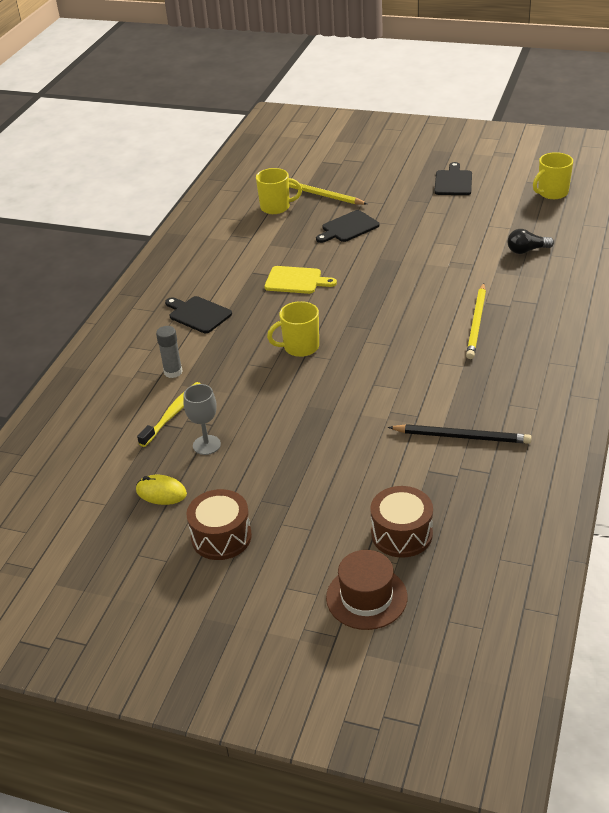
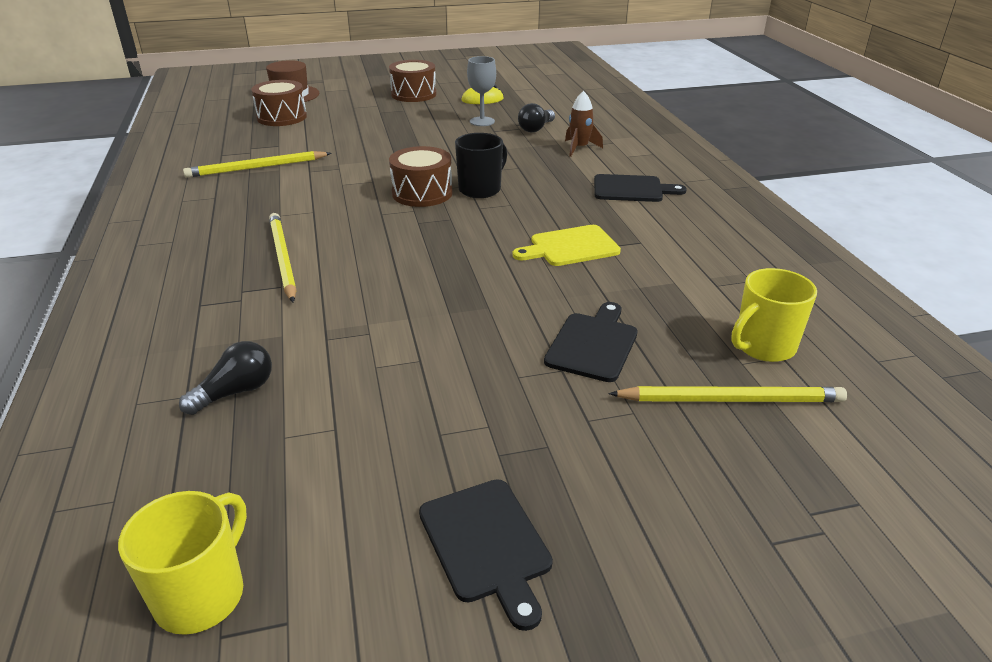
camera: 145 degrees right, 5 degrees down
(173, 372) = (579, 148): grey glue stick -> brown rocket
(173, 414) = (536, 128): yellow toothbrush -> black light bulb
(300, 347) = (481, 189): yellow mug -> black mug
(345, 357) = (422, 193): none -> brown drum
(462, 436) = (256, 168): black pencil -> yellow pencil

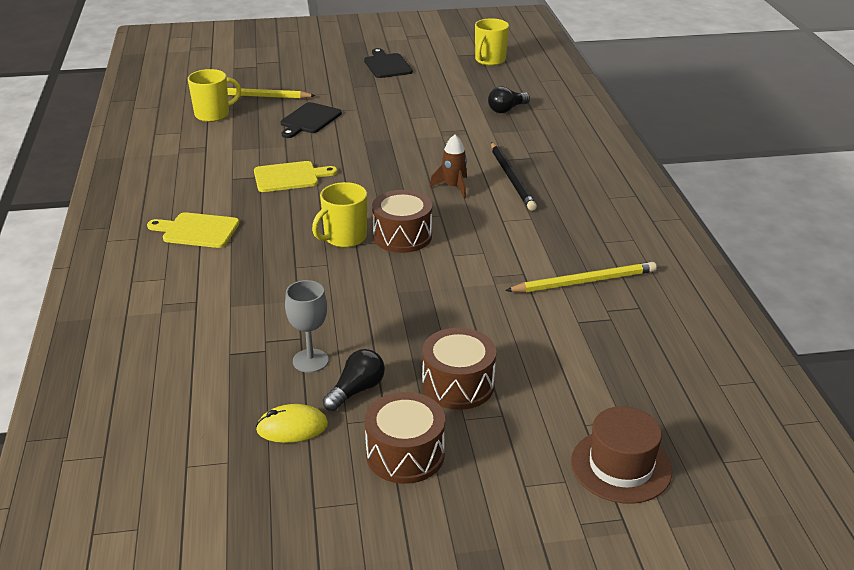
camera: 175 degrees left, 0 degrees up
(282, 117) = (603, 390): brown drum -> brown drum (458, 385)
(282, 258) = (512, 178): yellow pencil -> black pencil
(481, 189) = (344, 238): black mug -> yellow mug
(536, 128) = (243, 339): black light bulb -> black light bulb (356, 390)
(579, 148) = (210, 295): brown rocket -> brown rocket (453, 187)
(632, 189) = (197, 230): black cutting board -> yellow cutting board

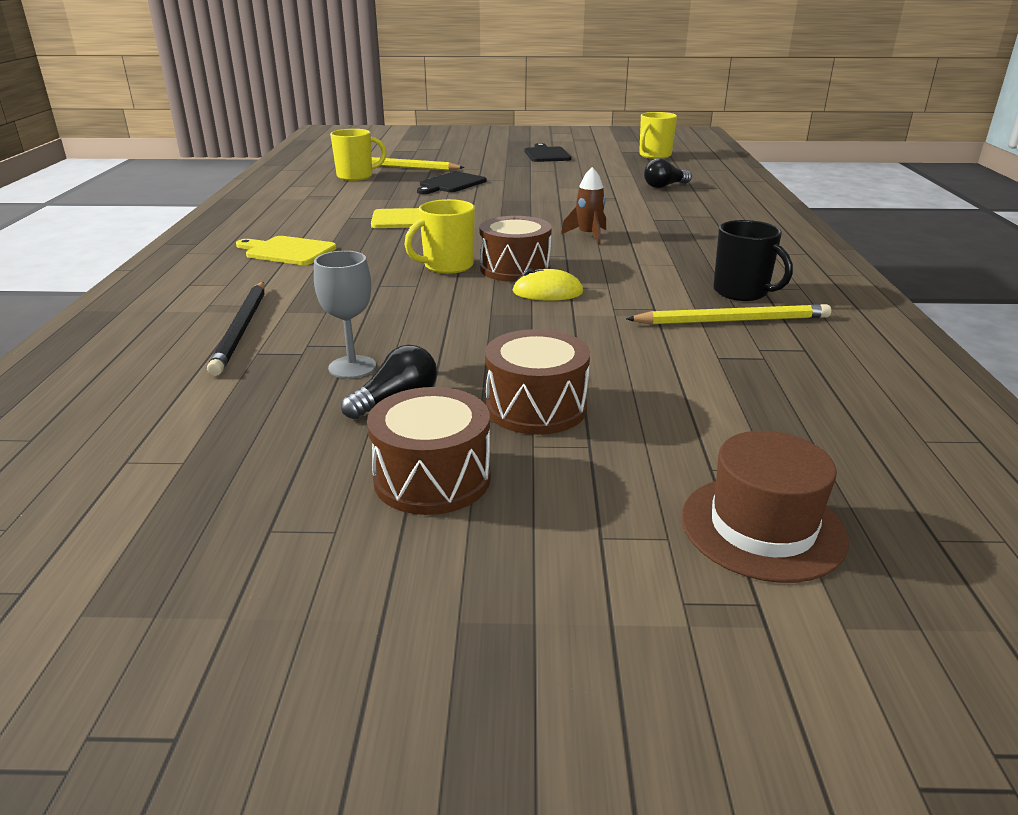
camera: 10 degrees right, 5 degrees down
(292, 427) = (291, 432): yellow mouse -> yellow mouse (547, 292)
(512, 178) = (658, 233): black pencil -> black pencil (241, 329)
(588, 248) = (742, 292): none -> black mug

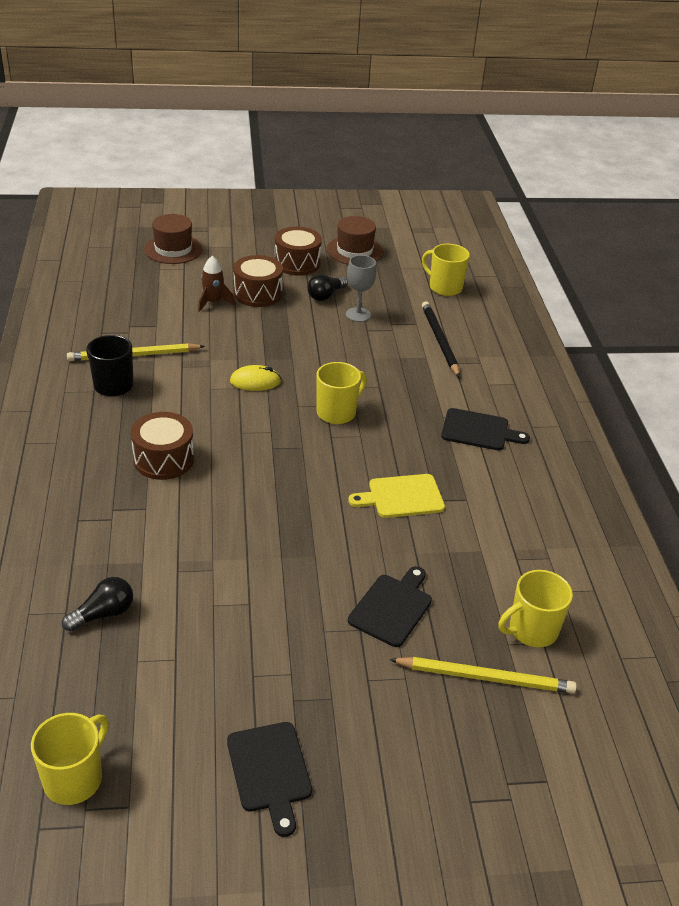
camera: 170 degrees right, 10 degrees up
(130, 414) = (444, 287): none -> yellow mug
(261, 515) = (354, 251): none -> brown hat
(287, 251) = (479, 430): yellow cutting board -> black cutting board
(515, 269) = (282, 410): brown drum -> brown drum (163, 459)
(588, 236) = (218, 468): brown rocket -> brown rocket (213, 302)

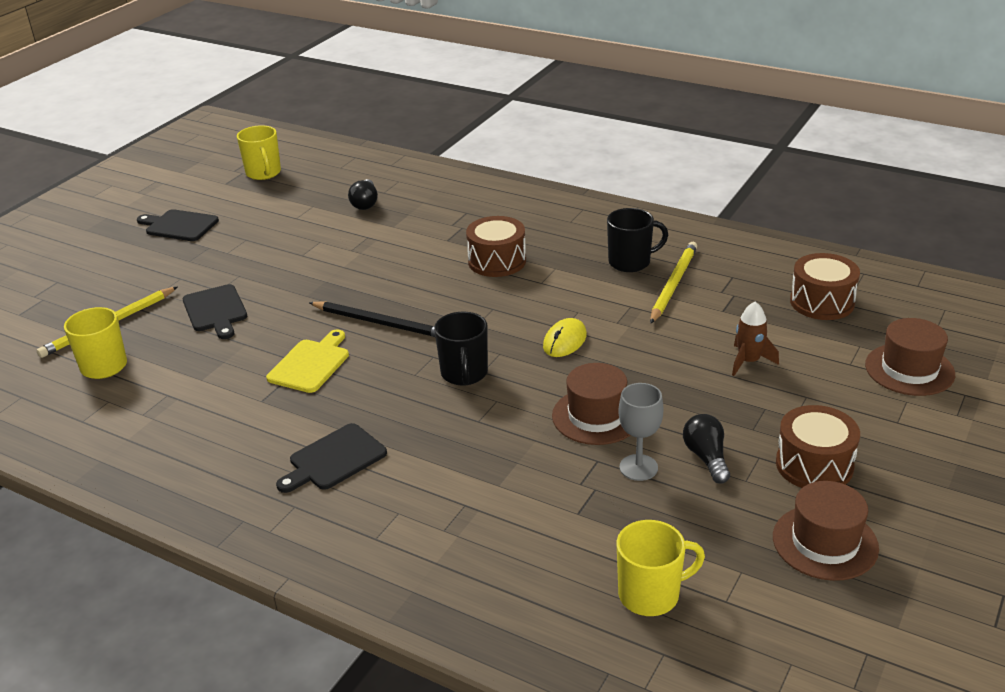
camera: 130 degrees right, 5 degrees down
(258, 293) = (748, 402): brown drum -> brown drum (822, 302)
(327, 342) = (596, 416): none -> brown hat
(337, 412) = (464, 374): yellow mug -> black mug
(439, 340) = (522, 516): black pencil -> black pencil (380, 323)

